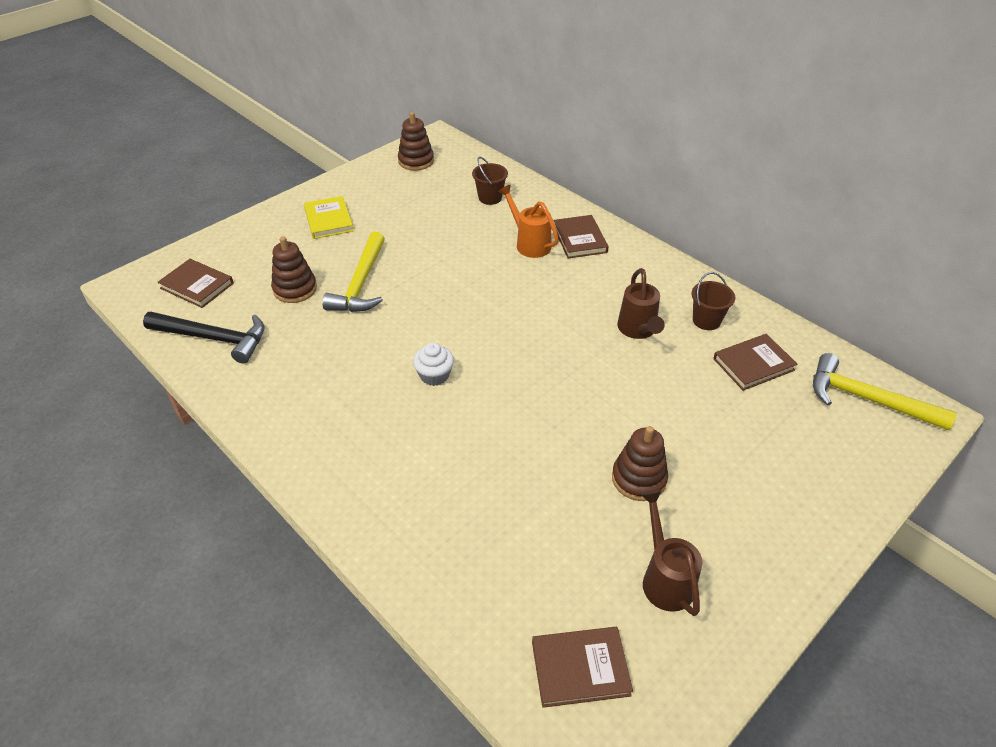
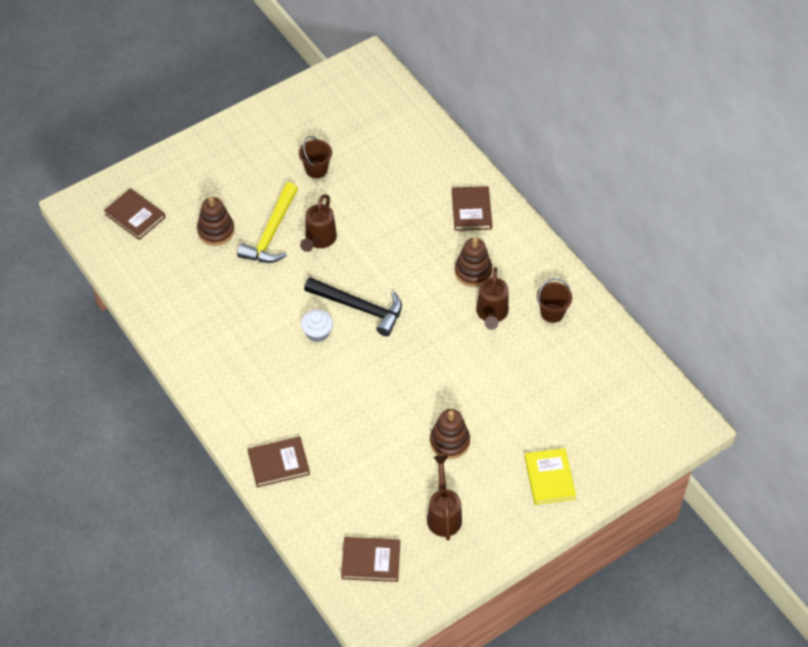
camera: 10 degrees right, 10 degrees up
(214, 338) = (148, 272): black hammer -> black hammer (359, 307)
(328, 220) = (252, 156): yellow book -> yellow book (549, 478)
(416, 161) = (342, 91): brown stacking toy -> brown stacking toy (473, 271)
(417, 284) = (319, 240): none -> brown watering can
(490, 198) = (402, 149): brown bucket -> brown bucket (316, 169)
(529, 243) = (425, 209): orange watering can -> none
(753, 364) = (574, 360): brown book -> brown book (278, 463)
(867, 399) = (650, 404): yellow hammer -> none

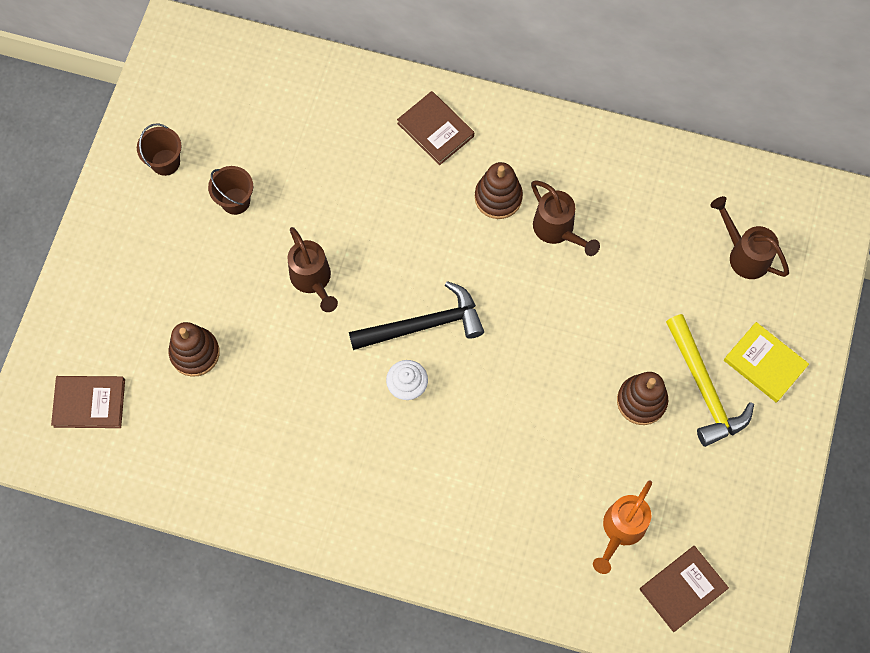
camera: 40 degrees left, 15 degrees up
(271, 233) = (256, 310): yellow hammer -> yellow hammer (704, 388)
(278, 463) = (501, 561): brown book -> none
(365, 501) = (621, 530): none -> orange watering can
(443, 514) = (705, 483): brown watering can -> brown watering can (744, 254)
(552, 313) = (612, 184): brown bucket -> brown bucket (165, 162)

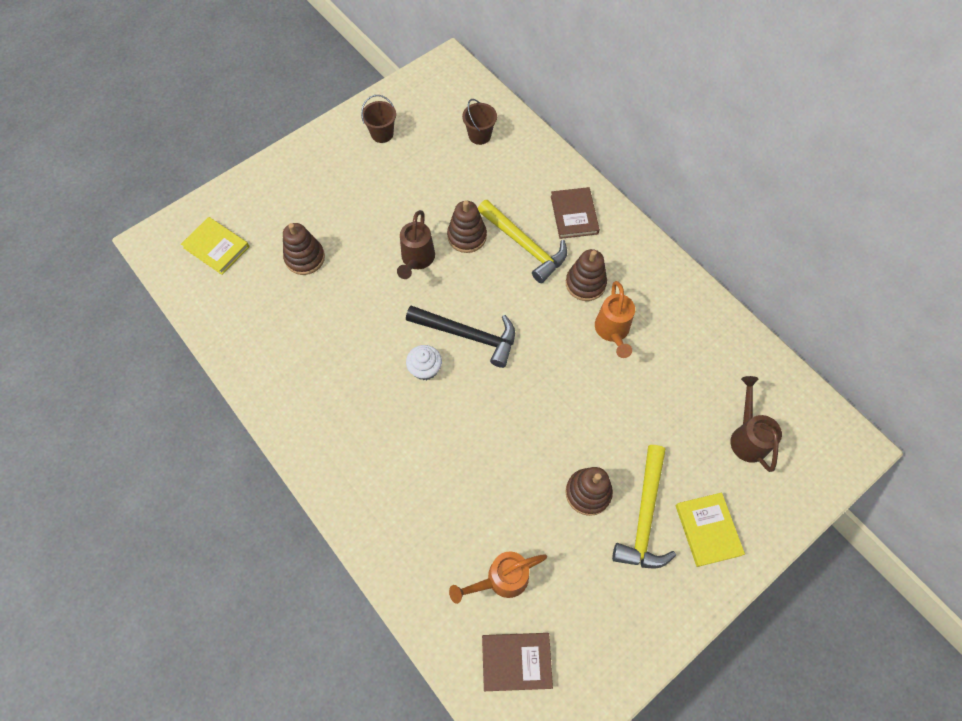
camera: 35 degrees right, 5 degrees down
(89, 403) = (216, 247): brown book -> yellow book
(235, 201) = (406, 182): brown bucket -> brown bucket (479, 135)
(345, 222) = (467, 236): none -> brown stacking toy
(410, 194) = (524, 245): none -> yellow hammer
(557, 230) = (612, 331): brown watering can -> orange watering can

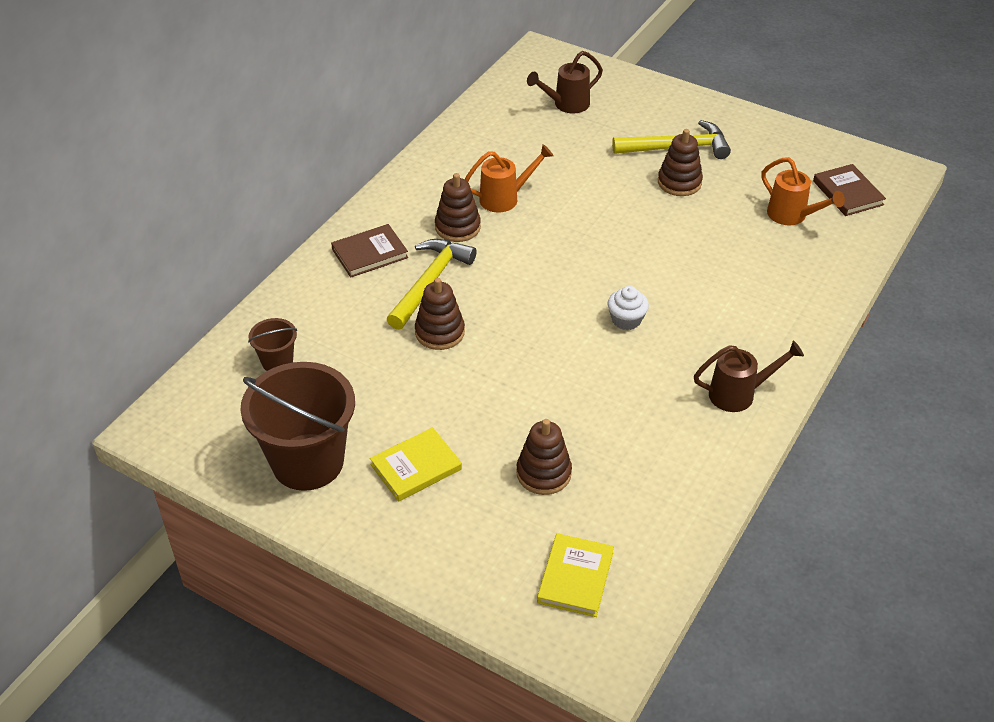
camera: 110 degrees left, 20 degrees down
(382, 134) = (308, 462): brown bucket -> brown bucket, size x2.15
(416, 260) = (494, 366): brown watering can -> brown watering can (739, 394)
(468, 335) = (568, 298): black hammer -> none
(707, 530) = (664, 114): yellow book -> yellow book (416, 467)

